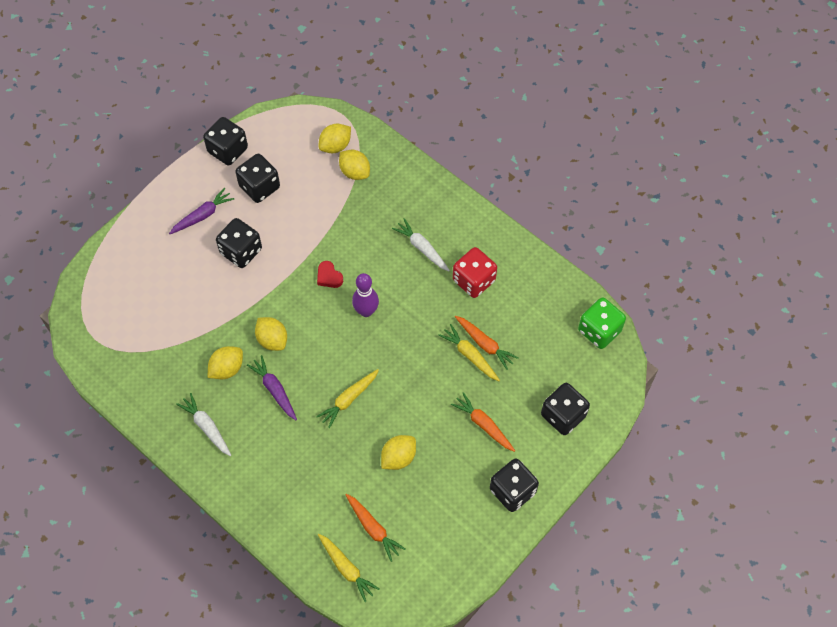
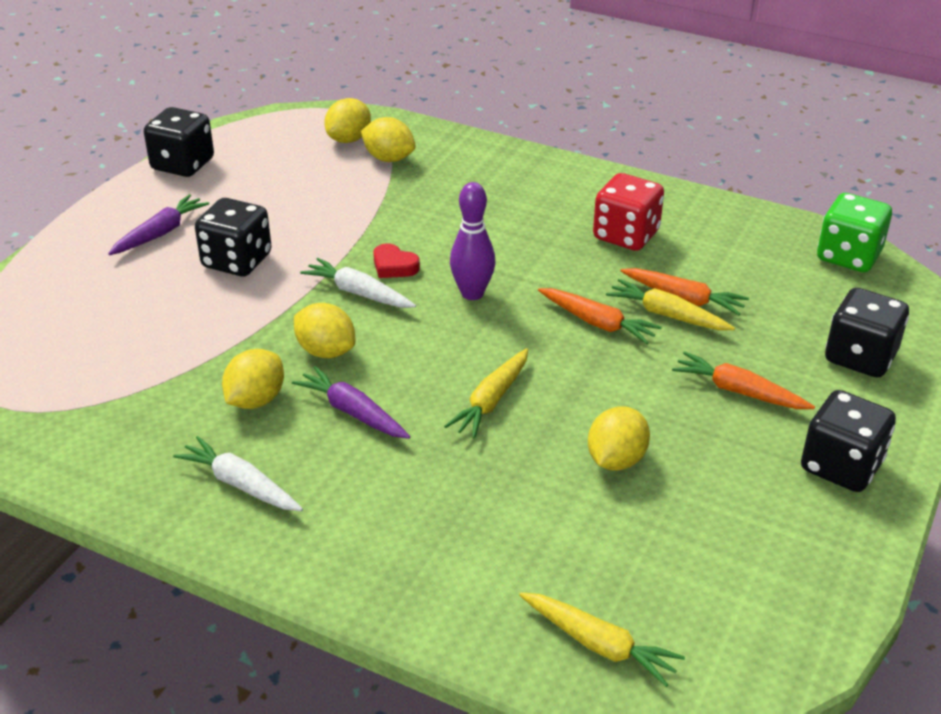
camera: 15 degrees left, 25 degrees down
(259, 187) = (245, 192): black dice -> none
(373, 528) = (621, 570): orange carrot -> orange carrot (597, 323)
(422, 248) = (528, 215): white carrot -> white carrot (358, 293)

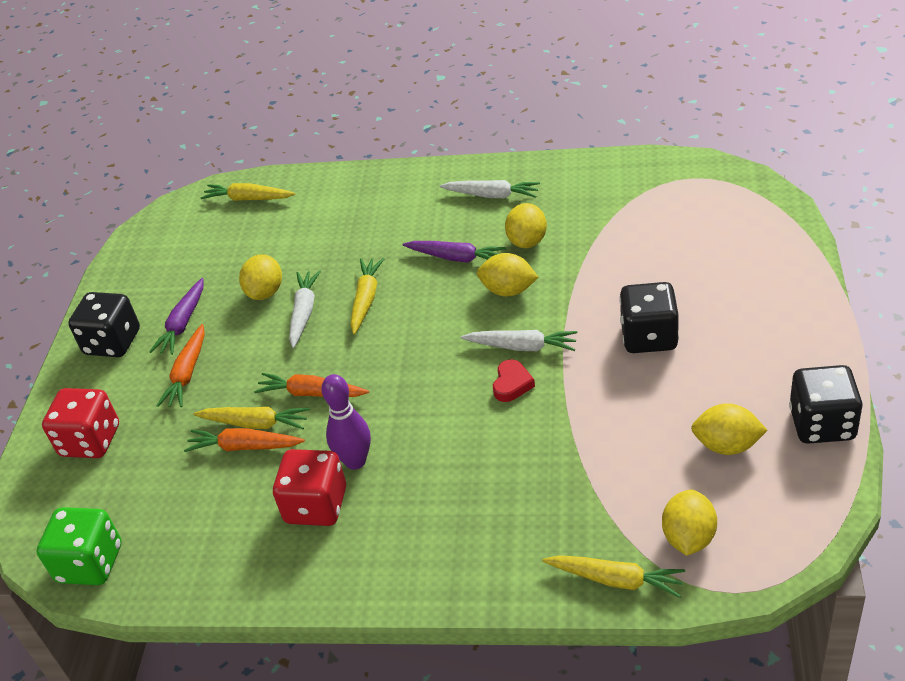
camera: 165 degrees right, 5 degrees up
(160, 233) = (744, 338): purple carrot -> purple carrot (183, 323)
(389, 158) = (619, 523): yellow lemon -> yellow lemon (727, 445)
(394, 266) = (512, 384): red heart -> red heart turned 90 degrees clockwise
(418, 135) = (616, 580): none -> yellow carrot
(472, 293) = (428, 382): purple bowling pin -> purple bowling pin (355, 461)
(574, 413) = (304, 313): none -> white carrot
(739, 391) = (187, 373): orange carrot -> orange carrot turned 90 degrees clockwise
(860, 357) = (90, 441): black dice -> red dice

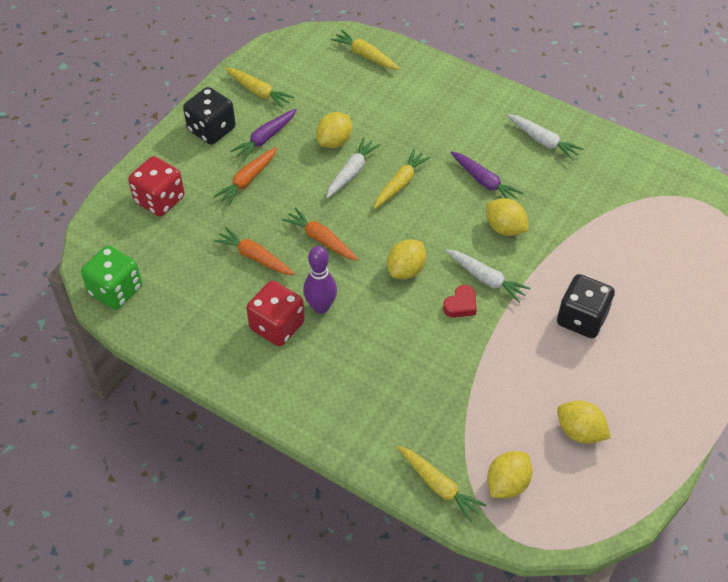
camera: 20 degrees right, 10 degrees up
(255, 423) = (271, 243): yellow carrot -> yellow carrot (258, 92)
(527, 241) = (544, 194): yellow lemon -> yellow lemon (406, 270)
(822, 424) = (659, 452): black dice -> none

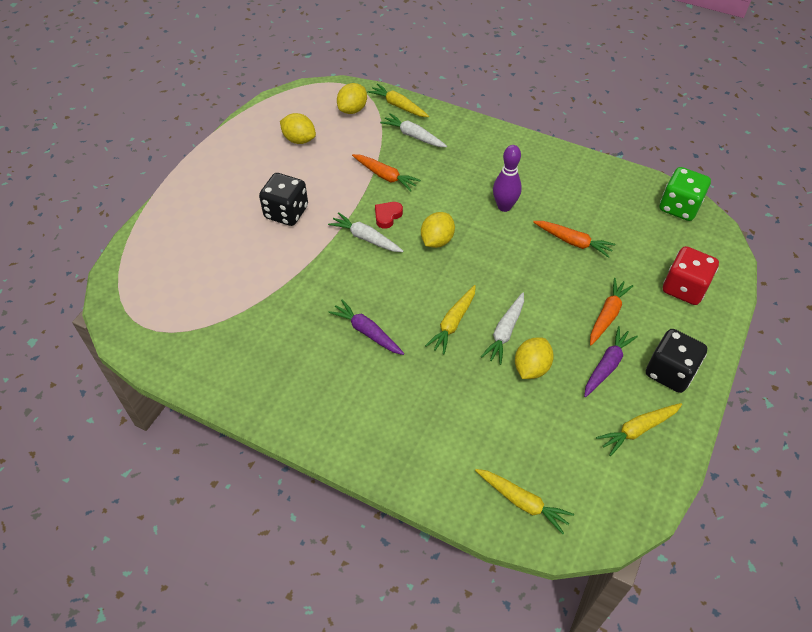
camera: 175 degrees right, 0 degrees up
(258, 92) = (638, 430): yellow carrot -> yellow carrot turned 60 degrees counterclockwise
(277, 326) = (536, 190): red dice -> none
(321, 239) = (518, 261): orange carrot -> orange carrot (385, 176)
(505, 228) = (347, 285): yellow lemon -> none
(543, 141) = (301, 387): white carrot -> white carrot (413, 136)

